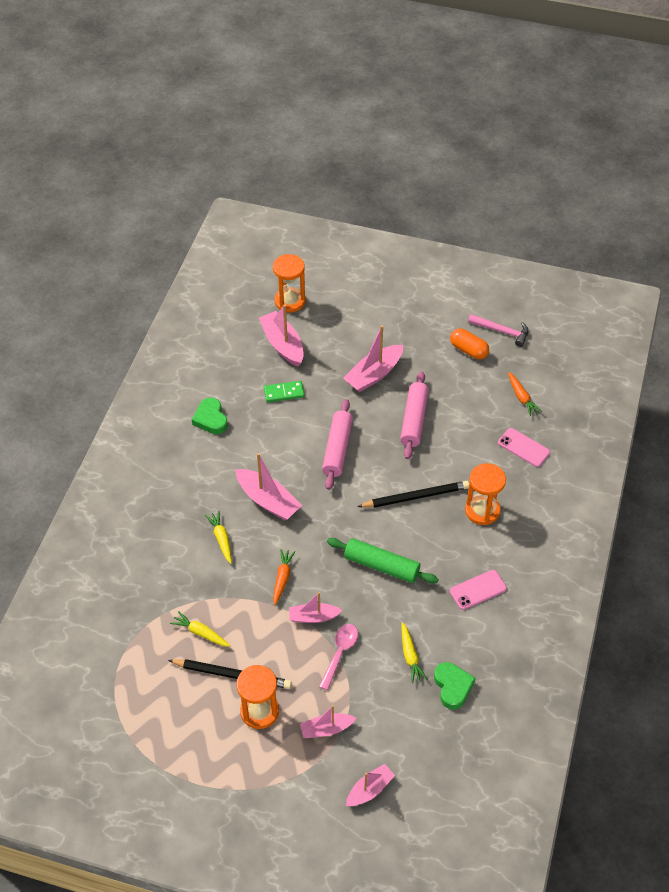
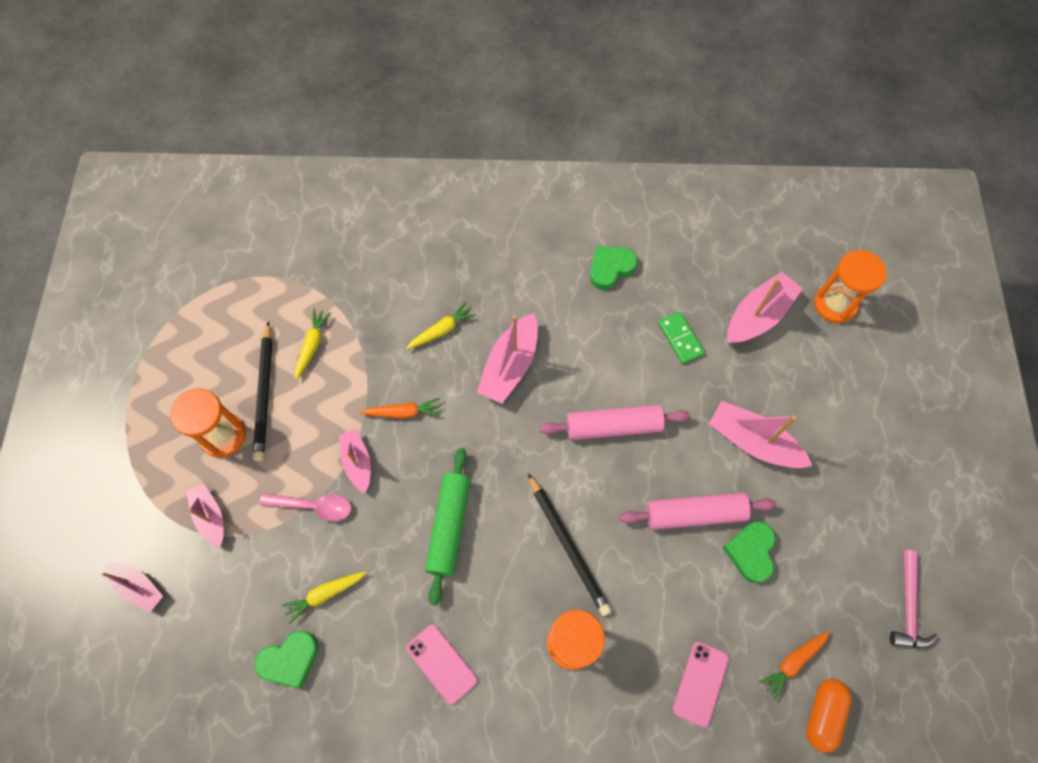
camera: 75 degrees right, 15 degrees up
(448, 398) = (751, 552): none -> green heart
(468, 350) = (850, 563): orange capsule -> orange capsule (823, 714)

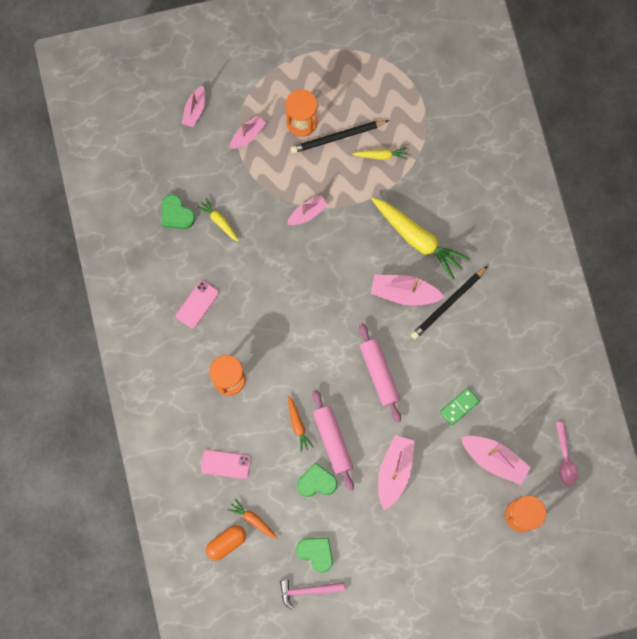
camera: 75 degrees right, 10 degrees up
(313, 506) = (271, 195): pink spoon -> pink spoon (565, 458)
(403, 412) = (350, 231): orange carrot -> orange carrot (298, 425)
(442, 330) = (417, 238): yellow carrot -> yellow carrot, size x2.06
(449, 526) = (281, 284): green rolling pin -> none
(568, 545) = (289, 363): black pencil -> black pencil (448, 304)
(610, 268) = (502, 344): green heart -> green heart (316, 553)
(823, 714) = (226, 543): orange capsule -> orange capsule turned 45 degrees counterclockwise

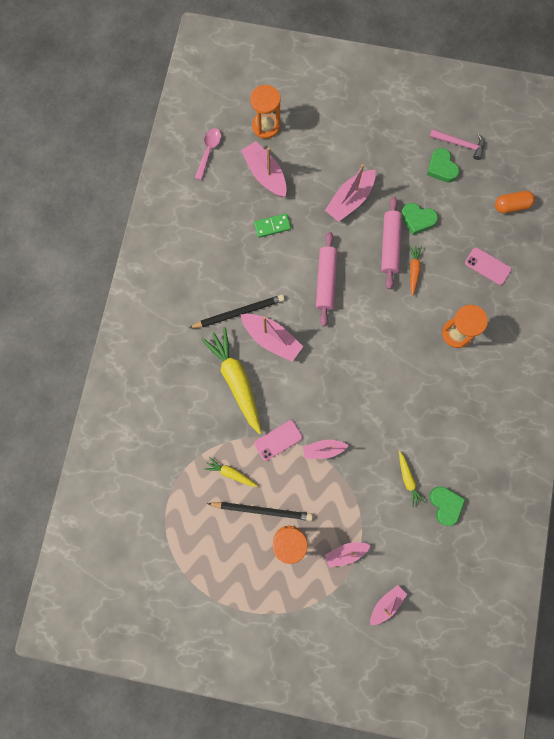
camera: 155 degrees left, 0 degrees up
(197, 304) = (459, 411): pink phone -> pink phone (278, 440)
(253, 520) = (482, 213): orange carrot -> none

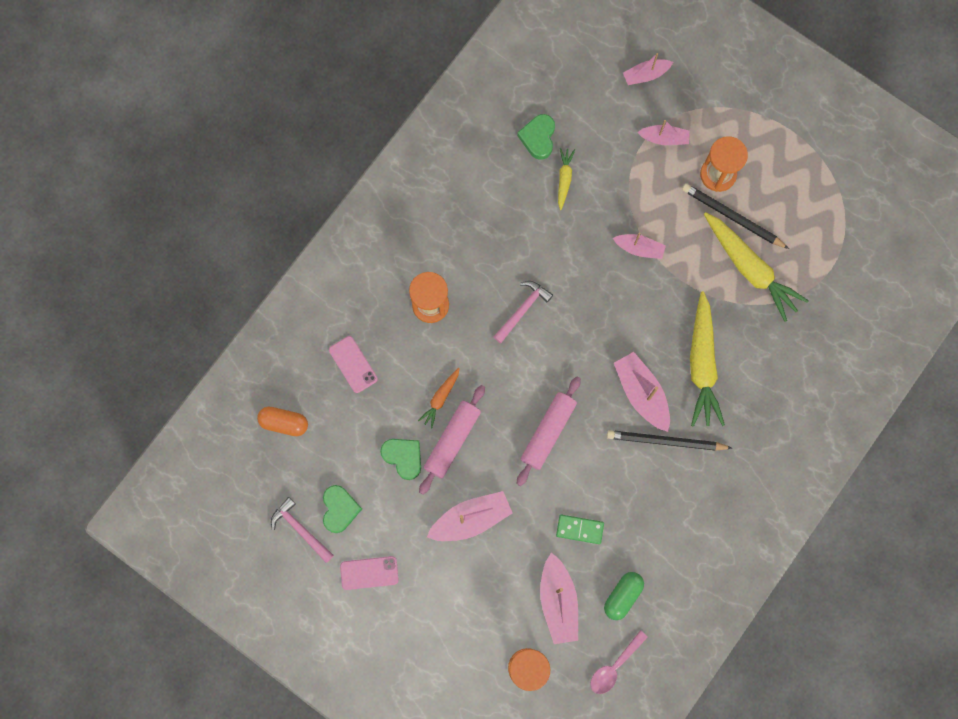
camera: 155 degrees left, 0 degrees up
(223, 196) = (622, 596): none -> green capsule
(231, 473) = (750, 268): yellow carrot -> yellow carrot, size x2.06
(278, 440) = (683, 280): pink phone -> pink phone (369, 573)
(388, 361) = (522, 310): none -> pink hammer

